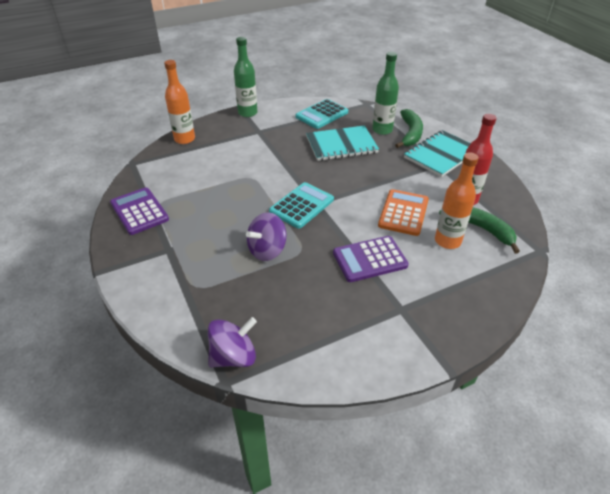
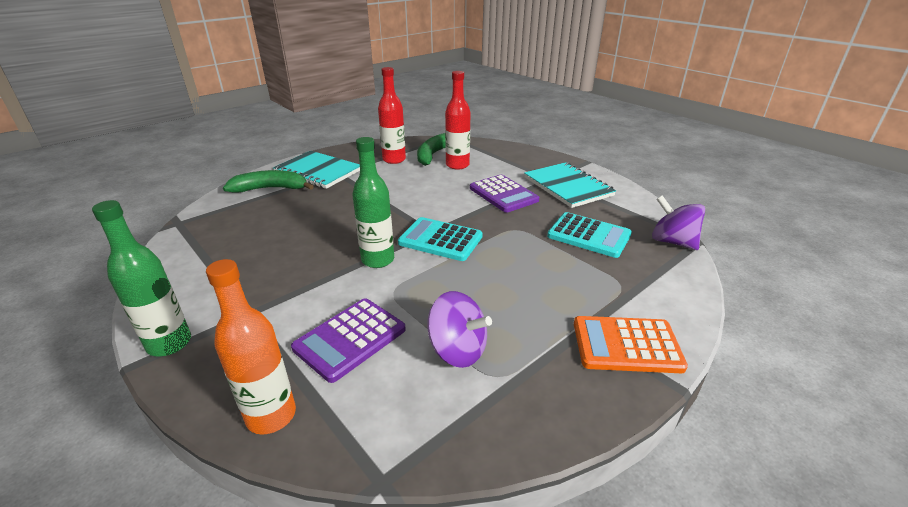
camera: 105 degrees left, 10 degrees down
(139, 211) = (528, 395): purple calculator -> purple calculator (350, 339)
(267, 250) = (530, 249): purple spinning top -> purple spinning top (457, 350)
(322, 114) = (202, 256): turquoise calculator -> turquoise calculator (589, 235)
(341, 145) = (297, 230): turquoise notebook -> turquoise notebook (567, 186)
(382, 130) = (259, 206): green bottle -> green bottle (378, 260)
(403, 213) = (427, 184): orange calculator -> orange calculator (626, 345)
(447, 241) = (457, 165): orange bottle -> red bottle

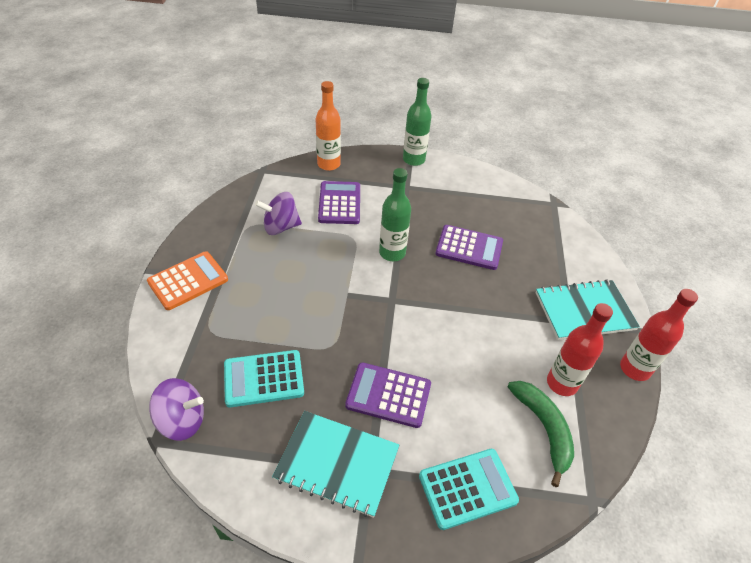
camera: 135 degrees right, 15 degrees up
(271, 189) = (571, 266): green banana -> none
(310, 231) = (469, 248): none -> purple calculator
(440, 240) = (375, 295): turquoise calculator -> turquoise calculator (467, 488)
(457, 165) = (491, 422): red bottle -> red bottle (634, 369)

